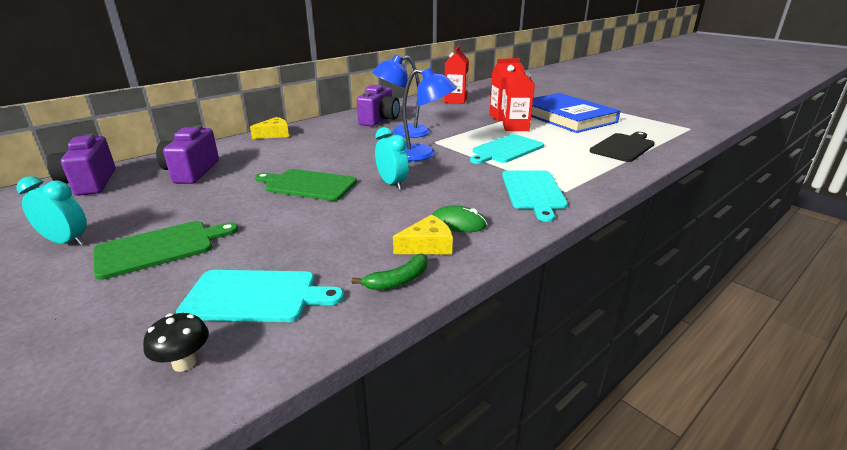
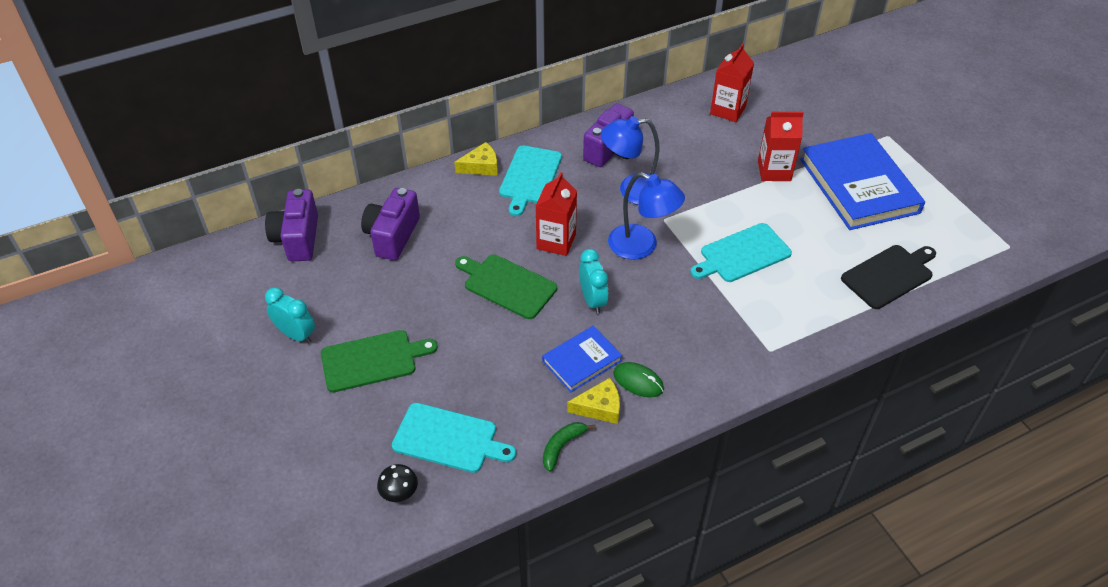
camera: 15 degrees right, 20 degrees up
(396, 218) = (582, 361): none -> blue book
(398, 280) = (562, 446): green banana -> green banana turned 150 degrees clockwise
(515, 127) = (778, 201): red carton -> red carton (556, 241)
(533, 191) = (734, 345): turquoise cutting board -> turquoise cutting board (530, 177)

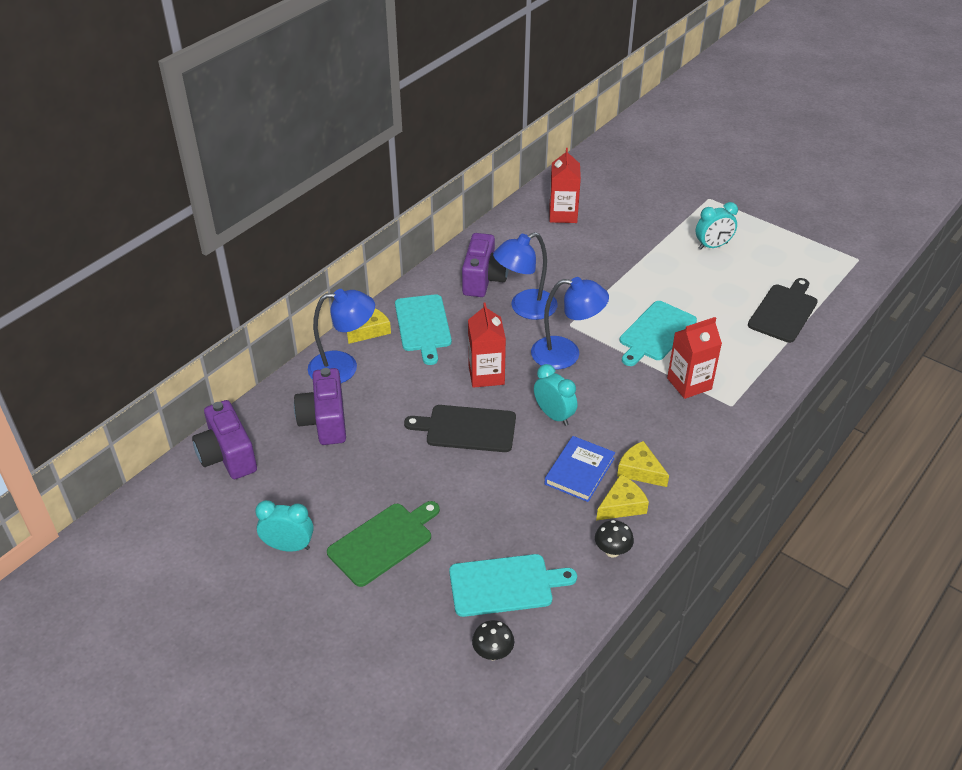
camera: 25 degrees left, 5 degrees down
(438, 193) = (343, 367): none -> blue lamp
(507, 285) = (467, 428): green cutting board -> black cutting board
(562, 446) = (612, 551): green banana -> black mushroom
(638, 381) = (640, 471): green mouse -> yellow cheese
(774, 171) = (636, 255): red carton -> red carton (689, 384)
(859, 186) = (713, 246): blue book -> turquoise clock

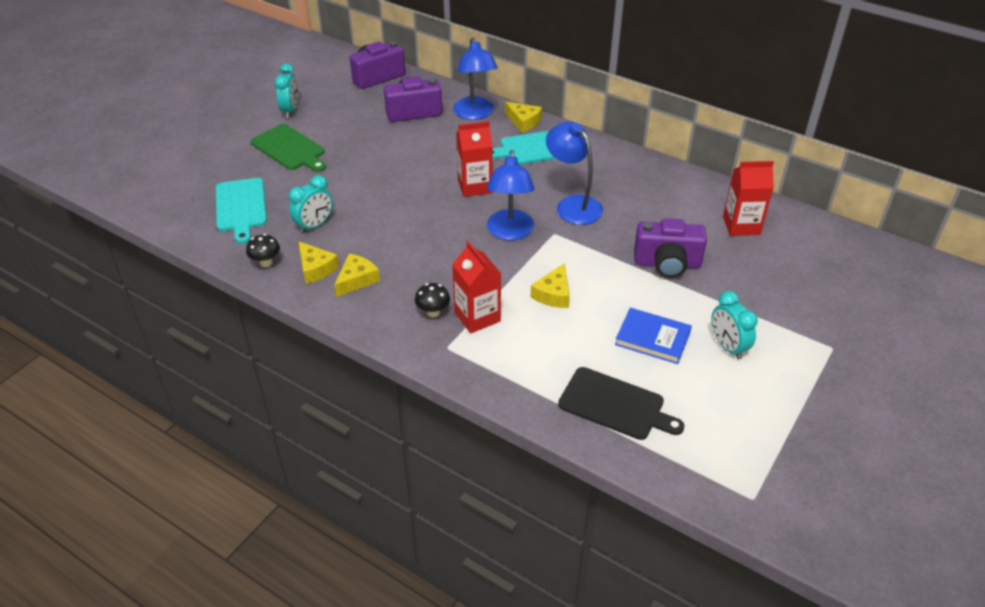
camera: 85 degrees right, 0 degrees up
(467, 428) = (407, 179): black cutting board -> none
(483, 279) = (610, 178): purple camera -> purple camera (667, 264)
(493, 653) = (181, 204): black mushroom -> black mushroom (433, 312)
(554, 415) = (425, 227): turquoise clock -> turquoise clock (314, 225)
(579, 471) = (357, 243): blue book -> blue book (652, 338)
(656, 333) = (553, 294): turquoise cutting board -> yellow cheese

